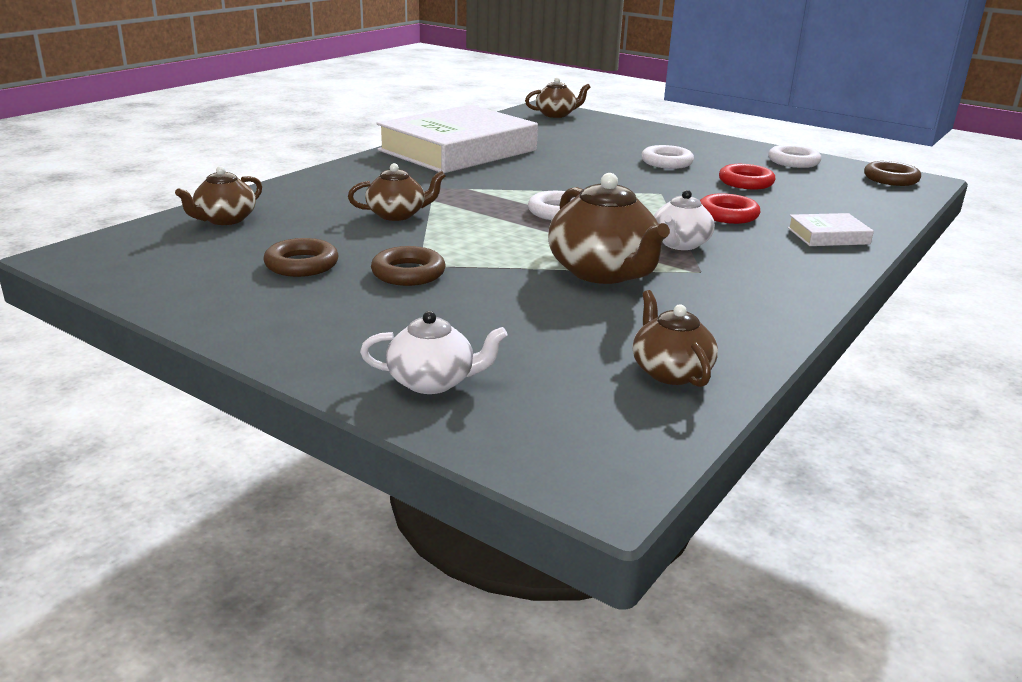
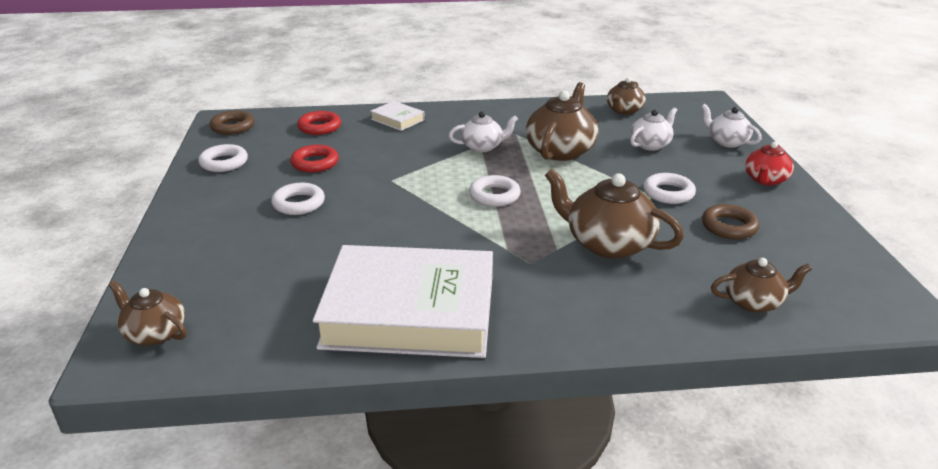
camera: 130 degrees left, 5 degrees up
(309, 337) = (765, 180): none -> red teapot
(397, 215) = (608, 244): brown teapot -> brown teapot, size x1.67
(408, 273) = (668, 193): brown ring -> white ring
(526, 326) = (650, 145): none -> white teapot
(727, 215) = (404, 149): red ring -> red ring (319, 127)

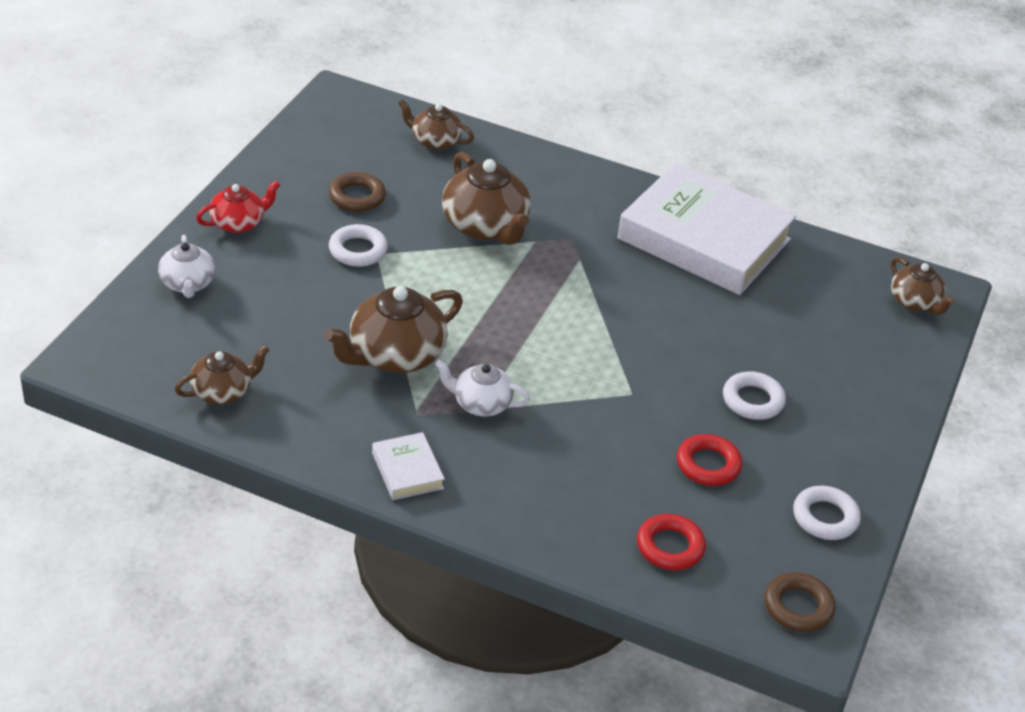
camera: 155 degrees left, 10 degrees up
(397, 119) = (548, 515): white book -> white book (407, 471)
(494, 196) = (536, 322): white ring -> none
(650, 145) = (279, 318): white teapot -> none

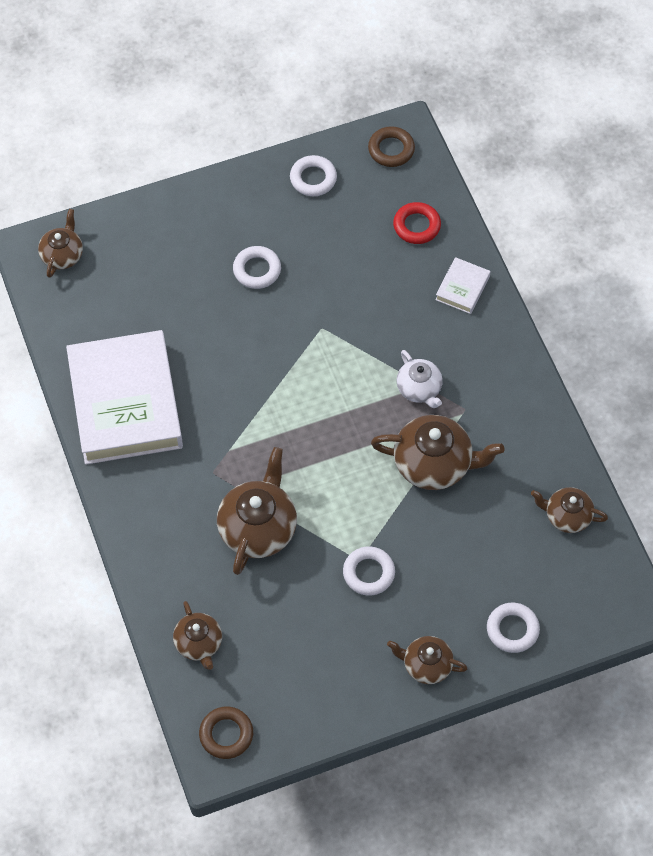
camera: 130 degrees left, 20 degrees up
(187, 284) = (512, 629): white teapot -> white ring
(238, 223) = (426, 665): red teapot -> brown teapot
(357, 197) = (317, 627): brown ring -> brown ring (226, 734)
(407, 471) = (510, 376): white book -> white book (462, 288)
(708, 465) = (336, 253): red ring -> none

